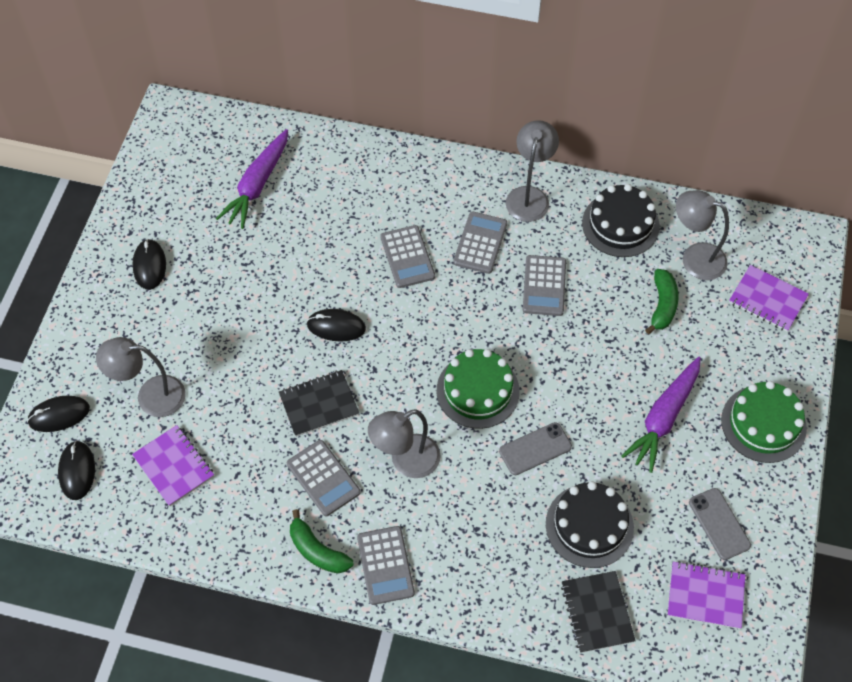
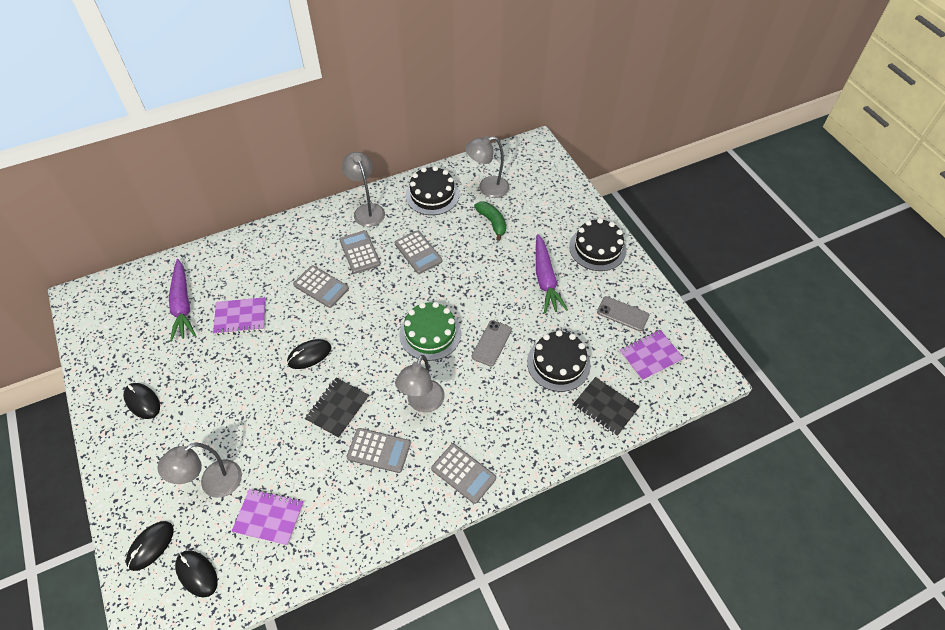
camera: 40 degrees left, 5 degrees down
(317, 550) = (413, 497): green banana -> none
(763, 424) = (597, 248): green cake -> black cake
(767, 300) = (543, 186): purple notebook -> purple notebook (240, 317)

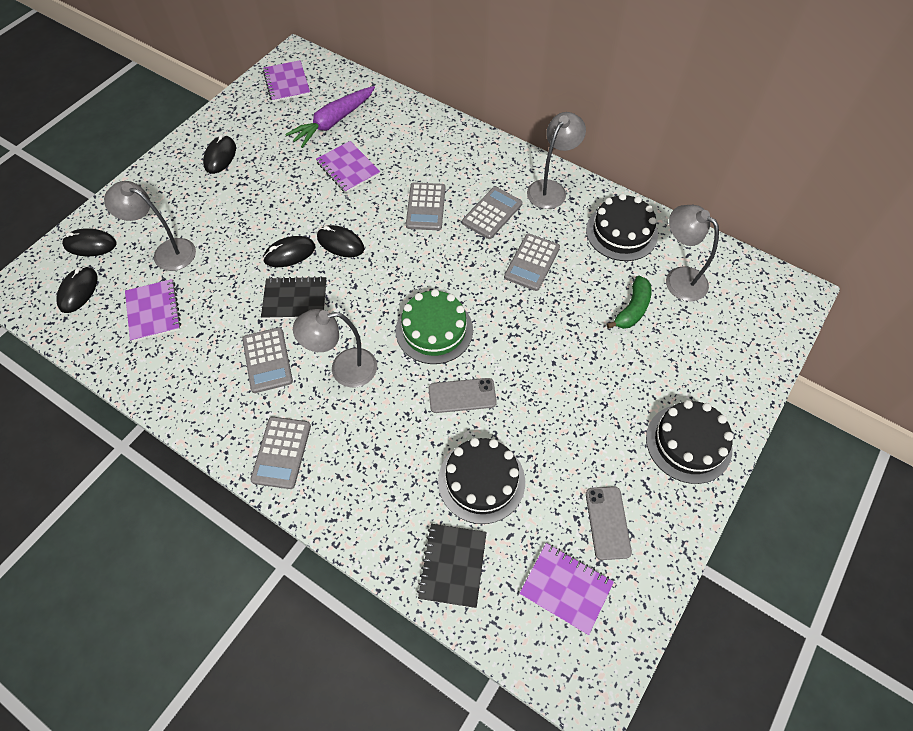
camera: 60 degrees right, 5 degrees up
(105, 317) = (287, 83): none -> purple notebook
(291, 393) = (289, 253): none -> black mouse
(545, 279) = (593, 406): purple carrot -> none

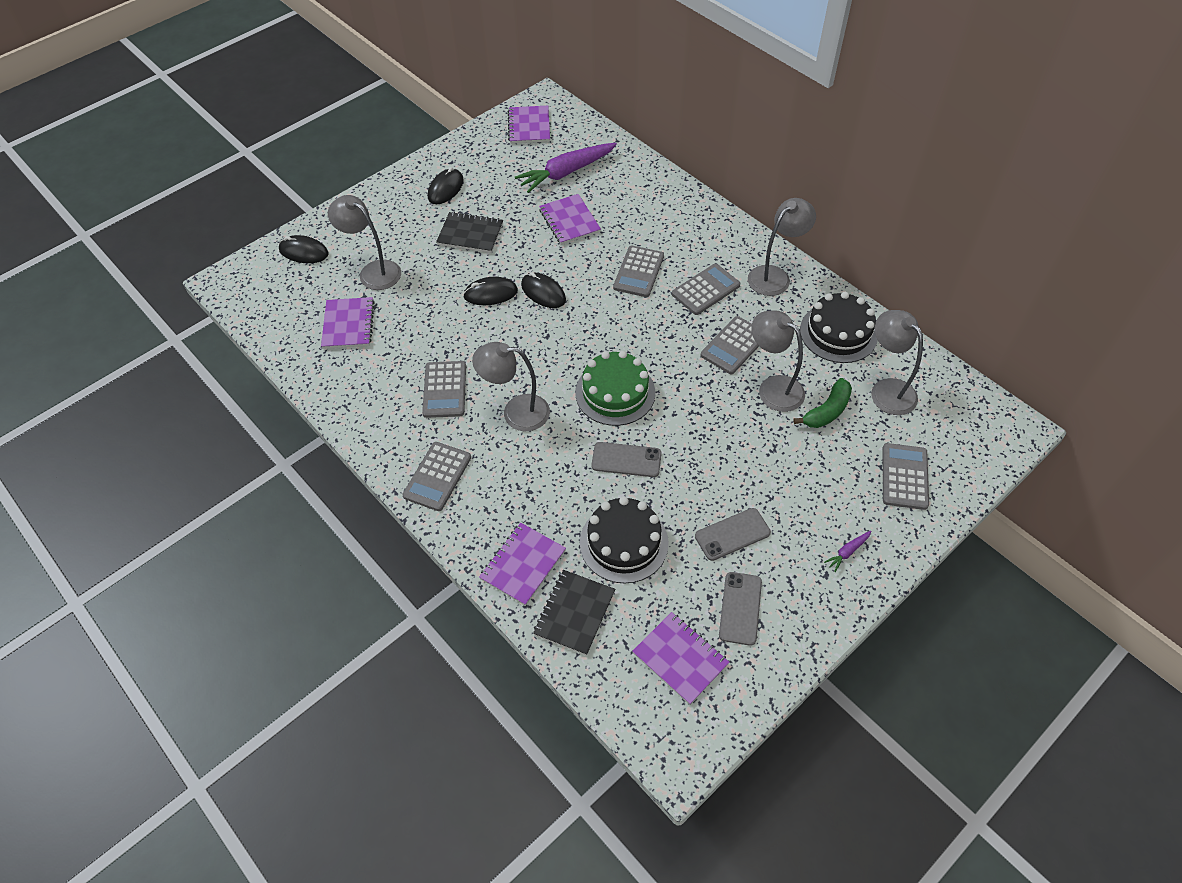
camera: 15 degrees right, 5 degrees down
(78, 291) = (283, 293): black mouse -> none
(295, 299) = (485, 338): black notebook -> black notebook (470, 234)
(389, 526) = (523, 565): none -> purple notebook
(578, 296) = (773, 388): none -> grey lamp
(580, 449) = (732, 534): none -> grey phone
(688, 443) = (847, 552): black cake -> purple carrot
(717, 358) = (904, 476): none -> grey calculator

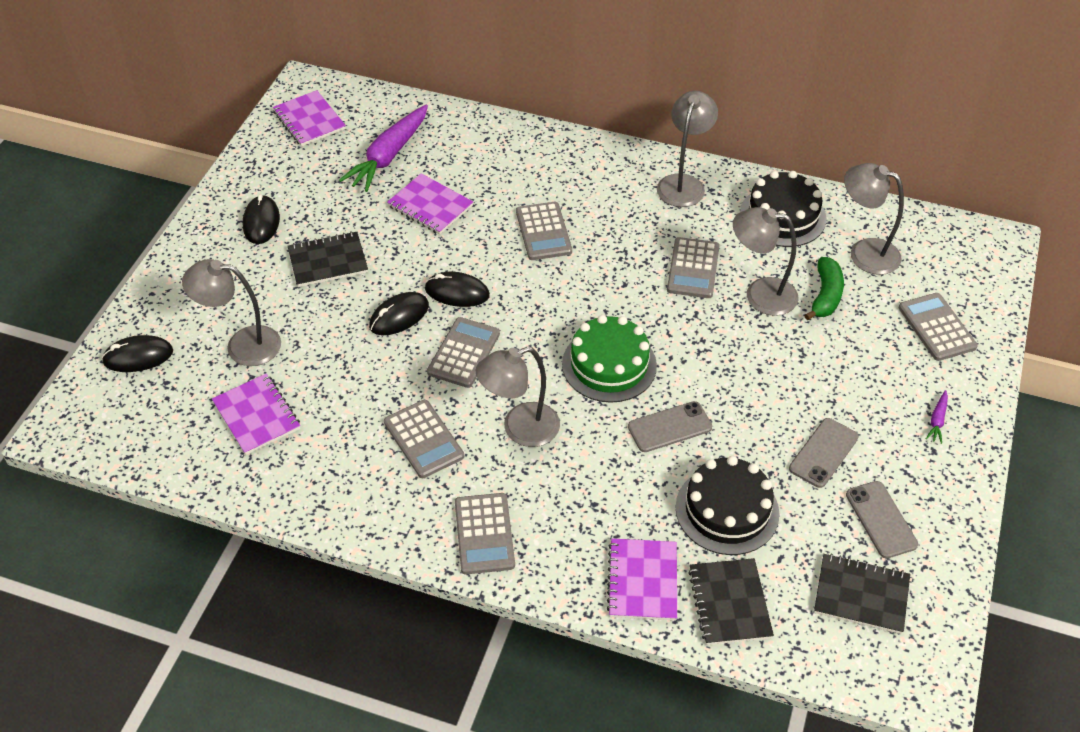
camera: 30 degrees left, 5 degrees down
(680, 658) = (861, 595): purple notebook -> black notebook
(705, 290) = (625, 224): grey calculator -> grey calculator (464, 353)

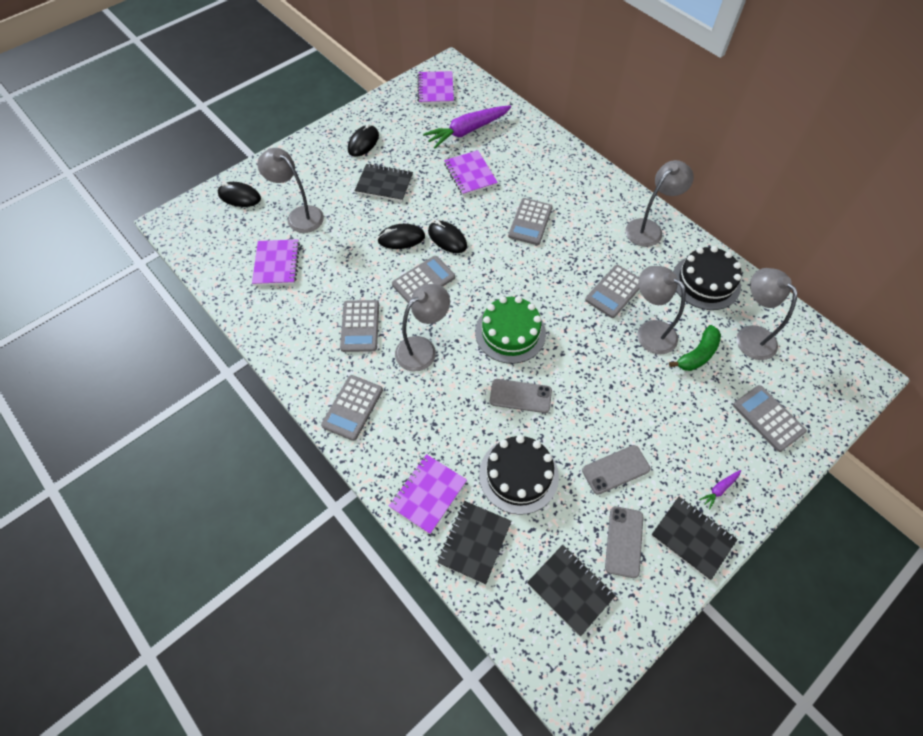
camera: 30 degrees right, 10 degrees up
(520, 429) = (423, 348): grey lamp -> grey lamp turned 135 degrees clockwise
(936, 327) = (768, 418): grey calculator -> grey calculator turned 45 degrees counterclockwise
(944, 481) = (692, 538): none -> black notebook

